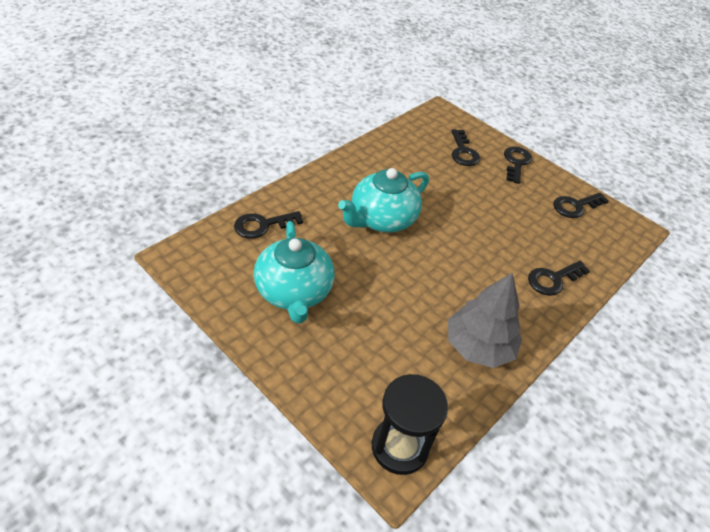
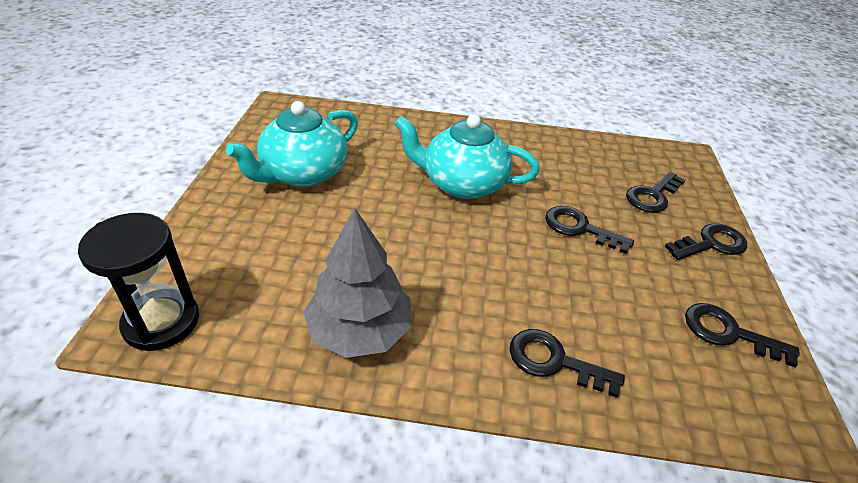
camera: 55 degrees right, 5 degrees down
(262, 225) = (363, 126): black key -> black key (579, 228)

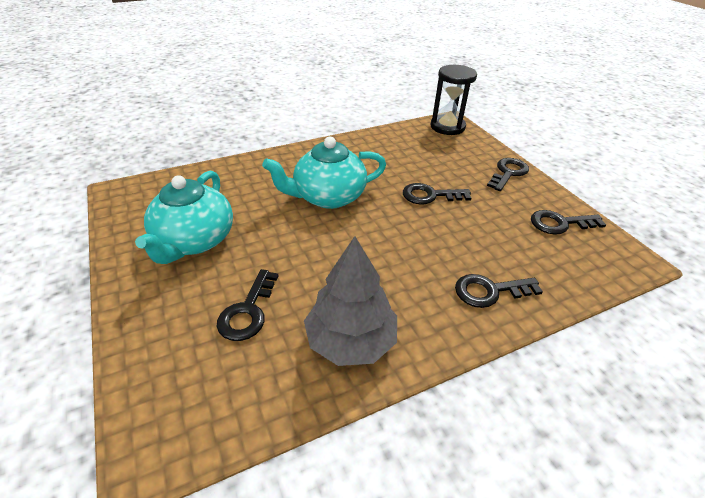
camera: 30 degrees left, 0 degrees up
(161, 322) = (178, 427): black hourglass -> black hourglass (447, 127)
(652, 196) = (453, 156): black key -> black key (248, 311)

